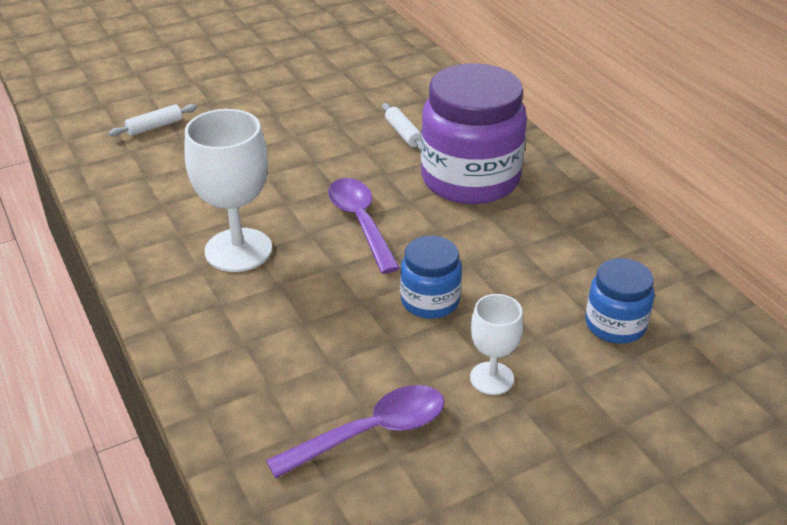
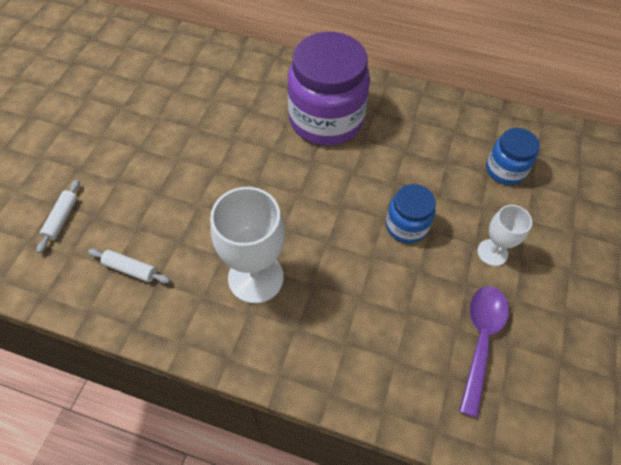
camera: 45 degrees left, 20 degrees up
(360, 222) = (303, 198): purple spoon -> none
(403, 133) = (246, 109): white rolling pin -> white rolling pin (130, 269)

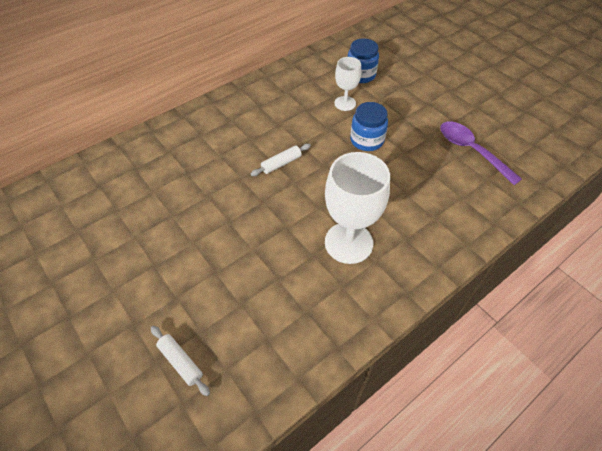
camera: 55 degrees left, 5 degrees down
(130, 269) = (279, 326): white rolling pin -> white rolling pin (281, 163)
(326, 119) = (242, 134): purple jar -> none
(492, 252) = (415, 113): white goblet -> white goblet (345, 103)

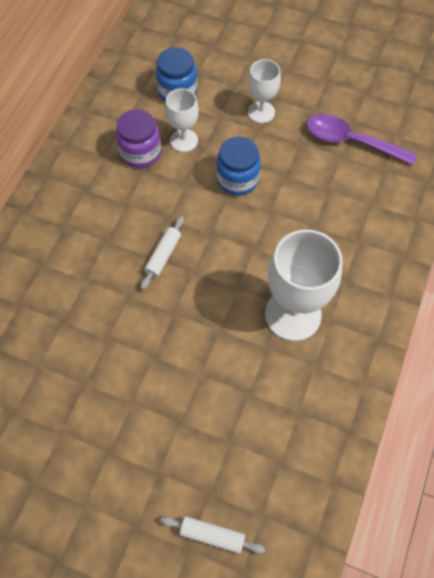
camera: 30 degrees left, 10 degrees up
(310, 99) = (140, 152): none -> purple jar
(412, 107) = (261, 112): none -> white goblet

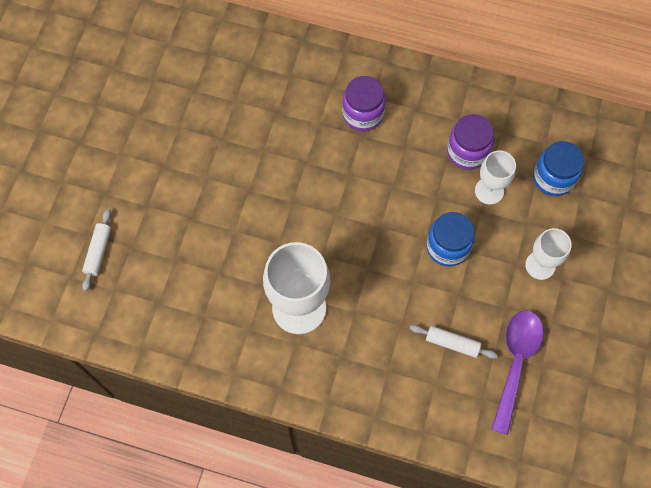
camera: 85 degrees right, 5 degrees up
(82, 237) = (363, 114): none -> purple jar
(163, 255) = (351, 186): white rolling pin -> white rolling pin (452, 343)

